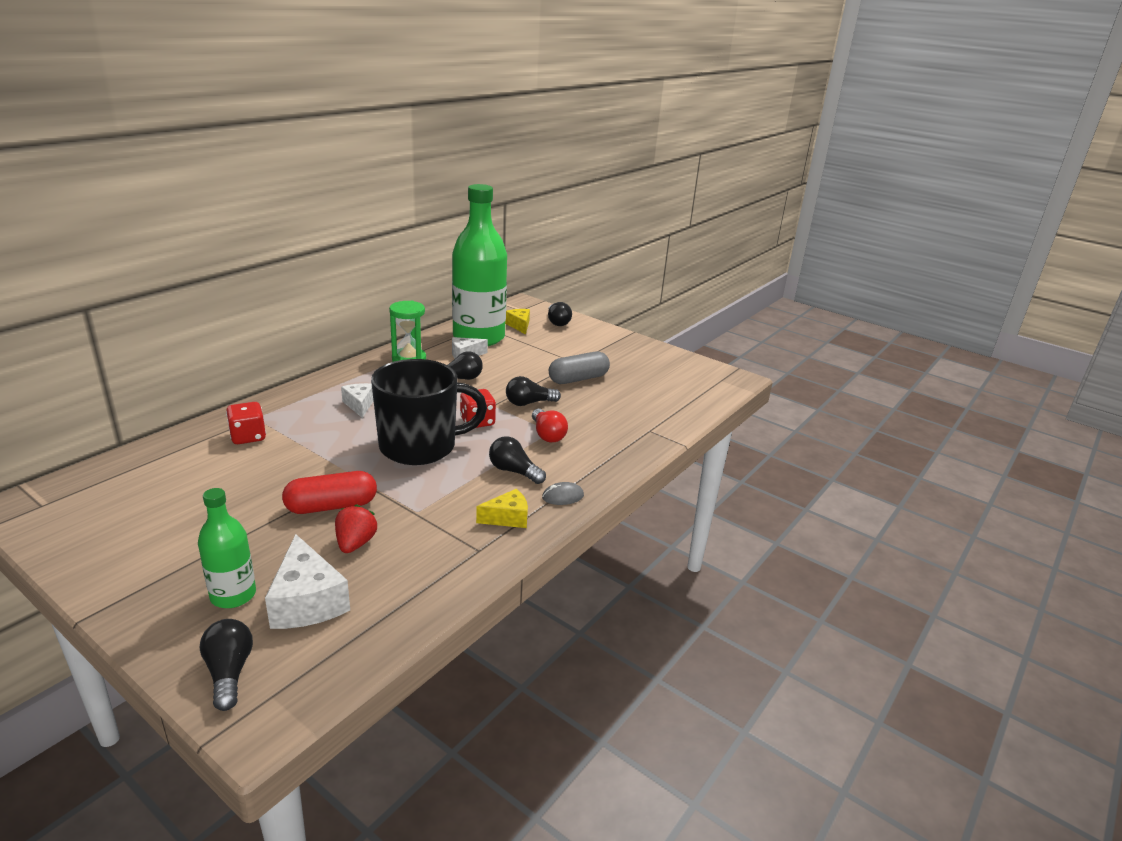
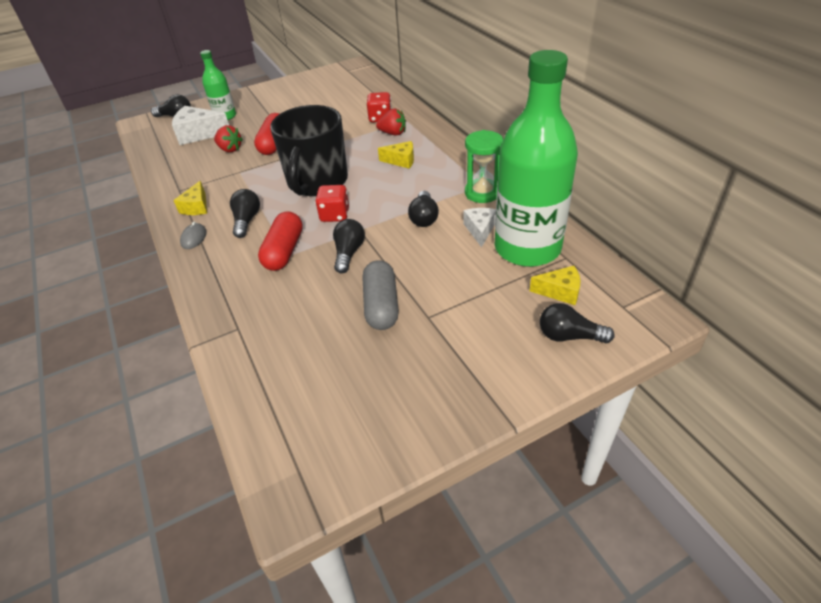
camera: 120 degrees right, 15 degrees up
(293, 421) = (393, 133): none -> red strawberry
(359, 405) = (401, 161): white cheese -> yellow cheese
(514, 471) = (247, 221): black light bulb -> black light bulb turned 60 degrees counterclockwise
(547, 435) = (284, 251): red light bulb -> red capsule

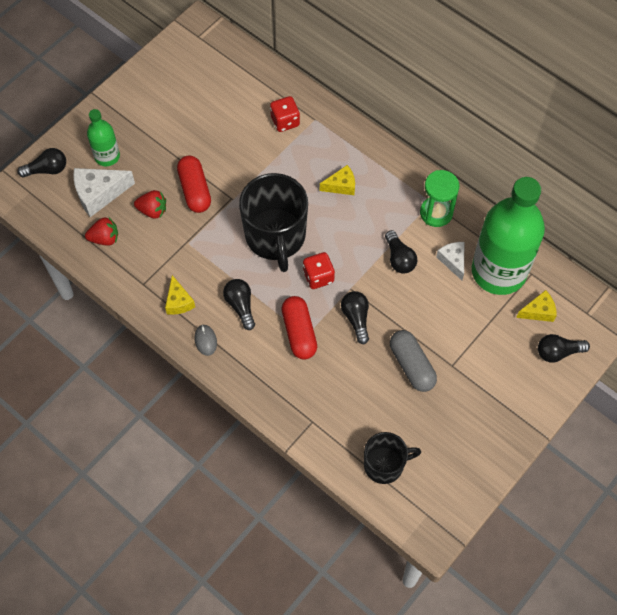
camera: 25 degrees left, 20 degrees up
(284, 395) = (384, 465): none -> black mug
(393, 133) = (311, 144): red strawberry -> red strawberry (105, 238)

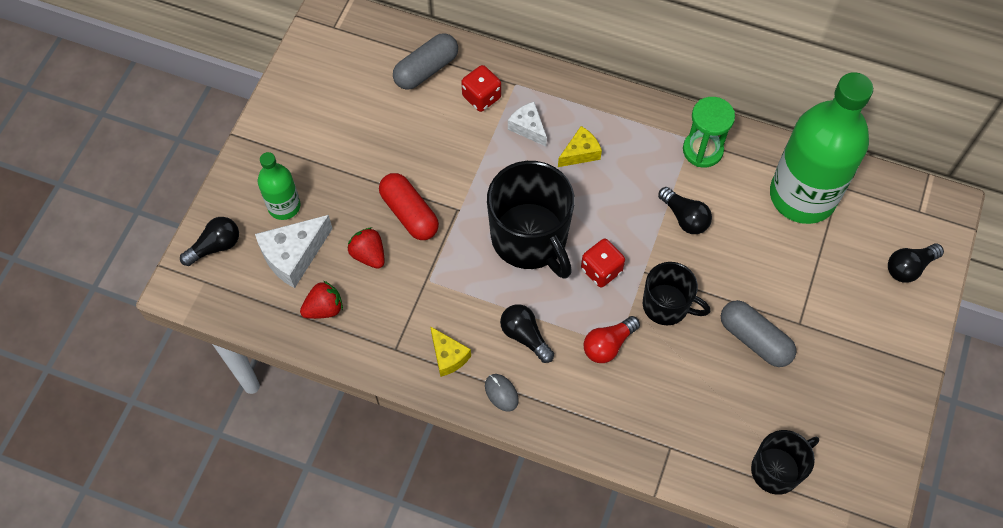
camera: 20 degrees left, 0 degrees up
(153, 210) = (369, 255): red strawberry -> red strawberry turned 120 degrees counterclockwise
(253, 88) = (426, 69): none -> grey capsule
(299, 332) = (608, 345): red capsule -> red light bulb
(356, 318) = (667, 305): black light bulb -> black mug
(453, 261) = (746, 200): white cheese -> white cheese (528, 128)
(538, 311) = (867, 227): yellow cheese -> none

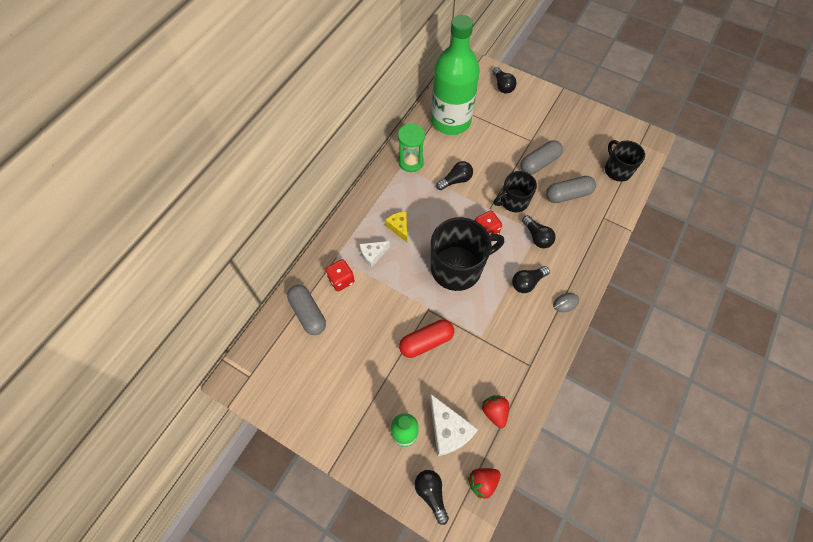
camera: 80 degrees left, 0 degrees up
(369, 255) = (455, 374): red strawberry -> red strawberry (482, 482)
(448, 356) = (538, 331): yellow cheese -> none
(608, 345) = (537, 237): red light bulb -> black light bulb
(667, 305) = (513, 201): black mug -> black mug turned 150 degrees counterclockwise
(701, 388) = (568, 195): none -> grey capsule

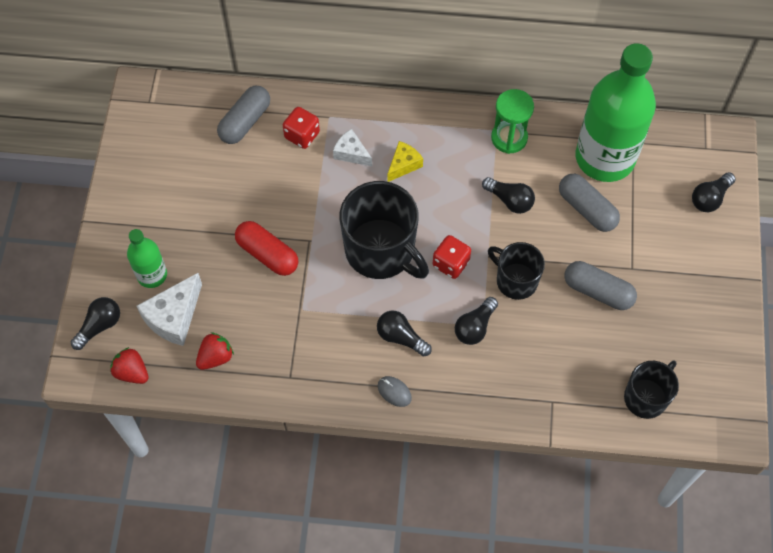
camera: 65 degrees right, 0 degrees up
(568, 195) = (564, 344): grey capsule -> grey capsule (586, 209)

